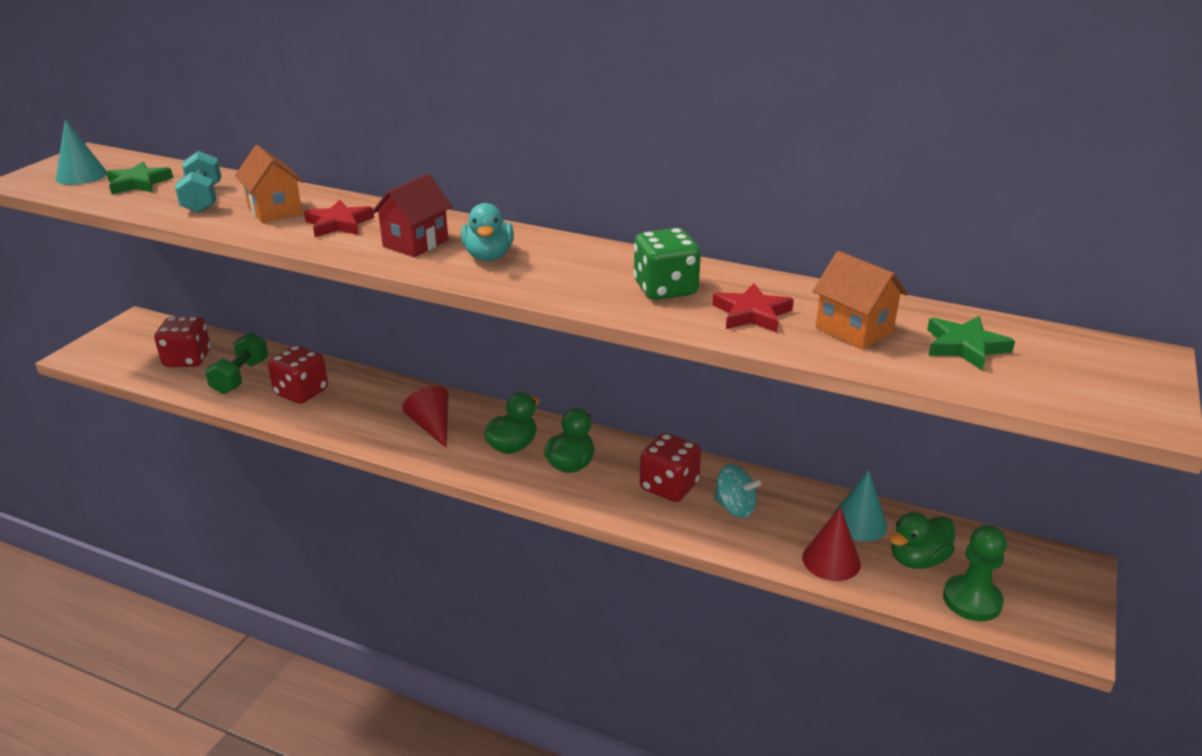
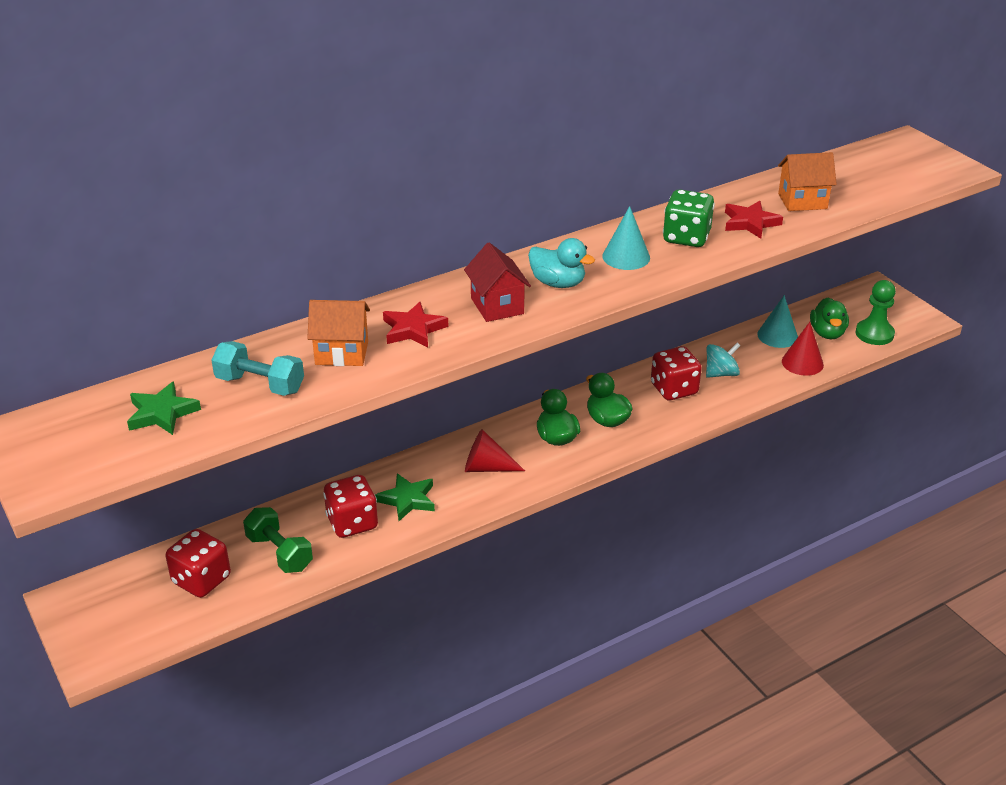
camera: 55 degrees left, 5 degrees up
(81, 175) = (85, 445): turquoise cone -> turquoise cone (626, 257)
(965, 346) = (852, 179): green star -> green star (407, 500)

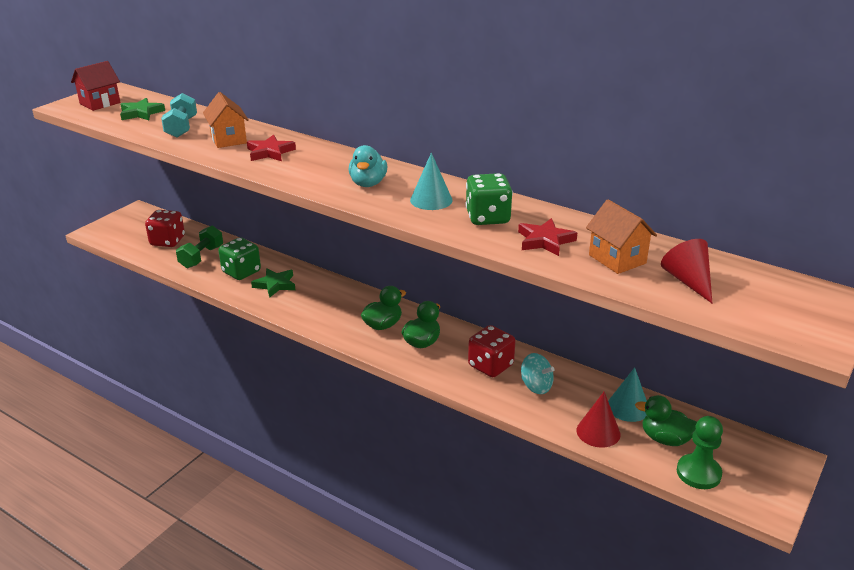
camera: 65 degrees right, 5 degrees down
(352, 523) = (241, 272): red dice -> green dice
(487, 467) = (328, 305): red cone -> red cone (688, 281)
(497, 306) = (319, 170): red house -> red house (100, 103)
(827, 333) = (665, 439): green duck -> green duck turned 45 degrees clockwise

